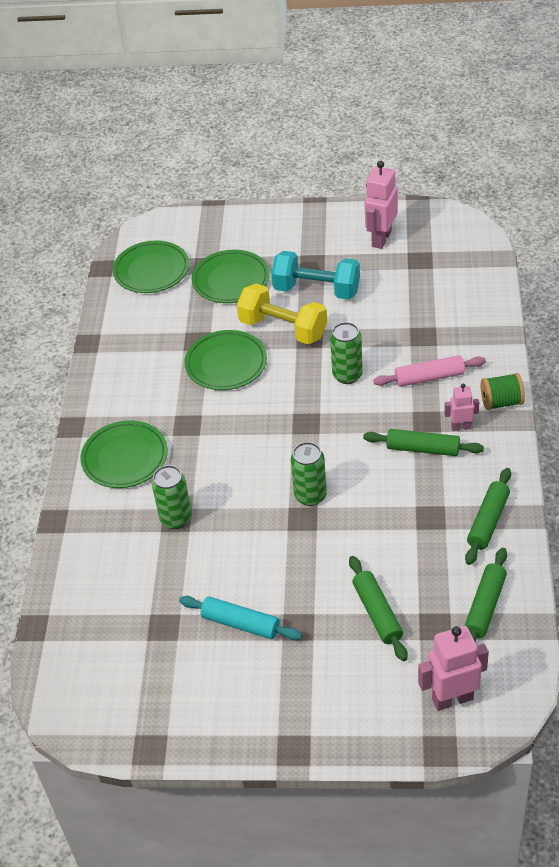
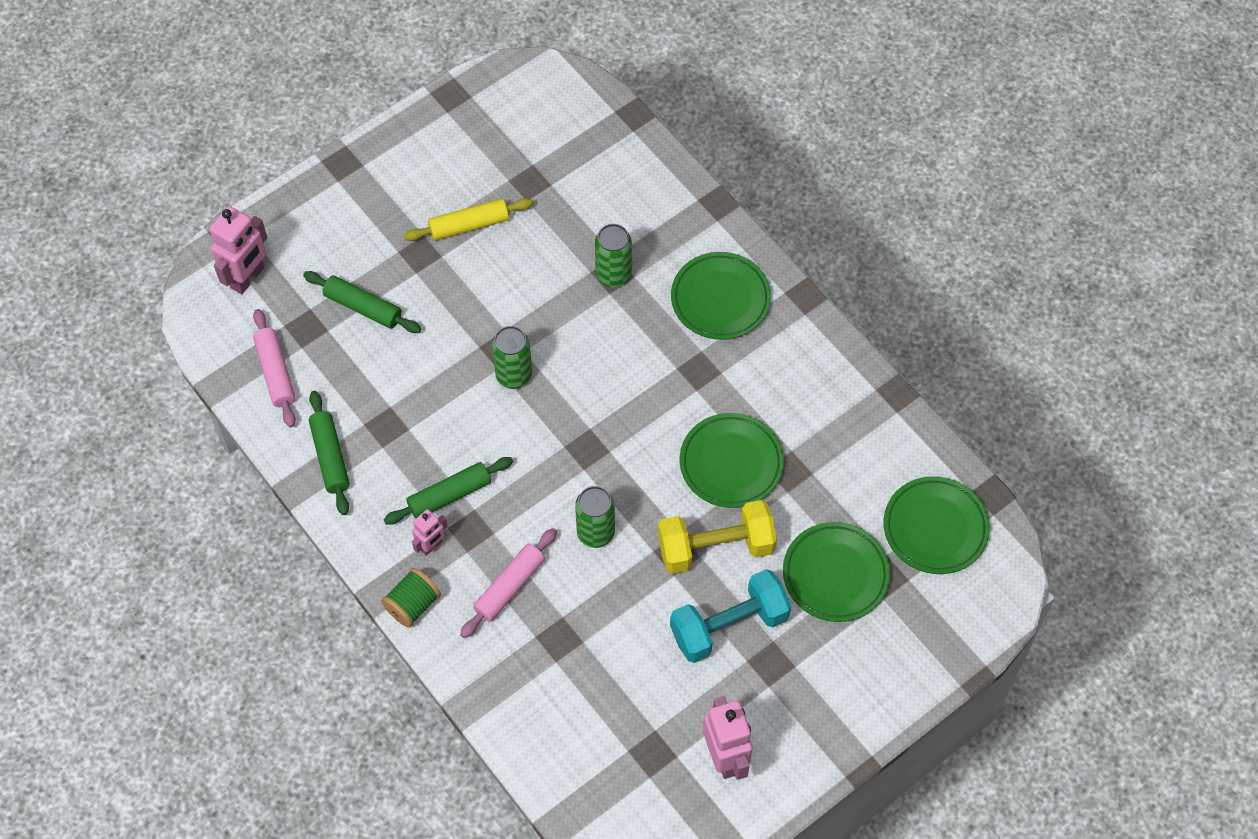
camera: 135 degrees right, 15 degrees up
(240, 624) = (469, 225): turquoise rolling pin -> yellow rolling pin
(485, 606) = (276, 372): green rolling pin -> pink rolling pin

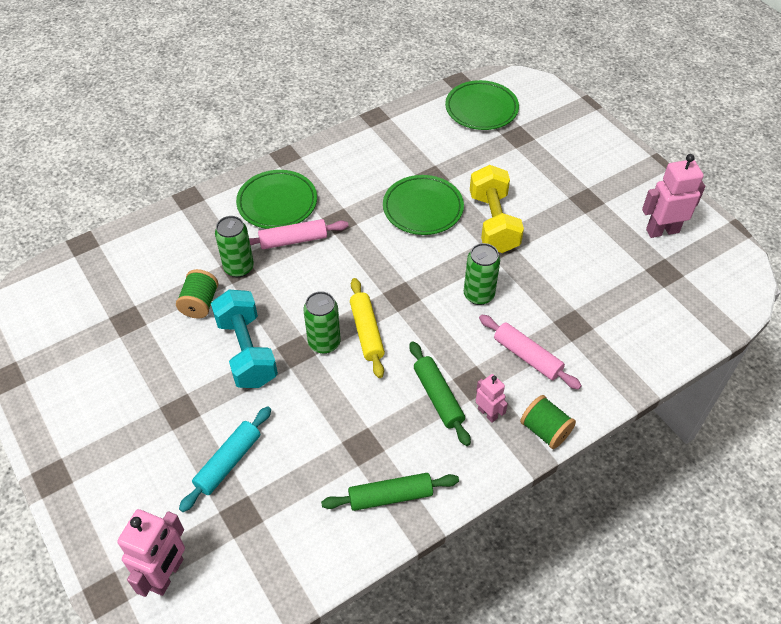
camera: 85 degrees left, 10 degrees down
(248, 278) = (167, 574): pink robot -> pink robot turned 75 degrees clockwise
(276, 372) = (288, 546): pink rolling pin -> pink rolling pin (293, 240)
(363, 307) = (228, 462): green rolling pin -> turquoise rolling pin
(469, 225) = (159, 369): yellow rolling pin -> yellow rolling pin (366, 332)
(558, 246) = (200, 303): none -> green spool
(729, 626) = (558, 220): turquoise dumbbell -> turquoise dumbbell (247, 351)
(835, 574) = (516, 160): green plate -> none

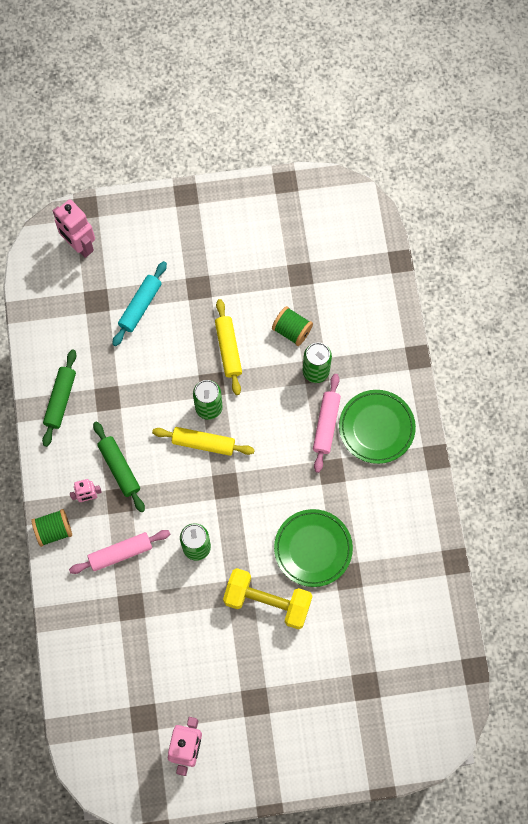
camera: 115 degrees right, 20 degrees up
(228, 462) = (140, 306): turquoise rolling pin -> turquoise rolling pin turned 60 degrees clockwise
(247, 351) = (228, 349): turquoise dumbbell -> yellow rolling pin
(438, 397) = (119, 468): green rolling pin -> green rolling pin turned 60 degrees clockwise
(481, 109) = (420, 671): green plate -> none

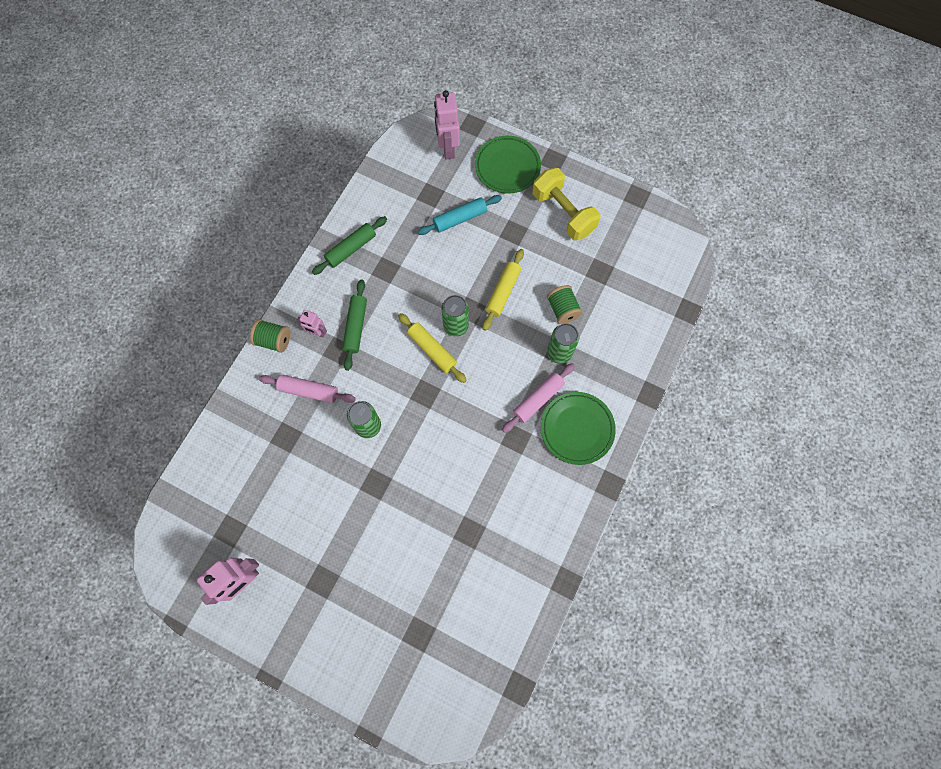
camera: 35 degrees right, 0 degrees up
(267, 601) = (391, 507): yellow dumbbell -> yellow dumbbell (563, 213)
(313, 549) = (457, 490): green plate -> green plate (507, 167)

